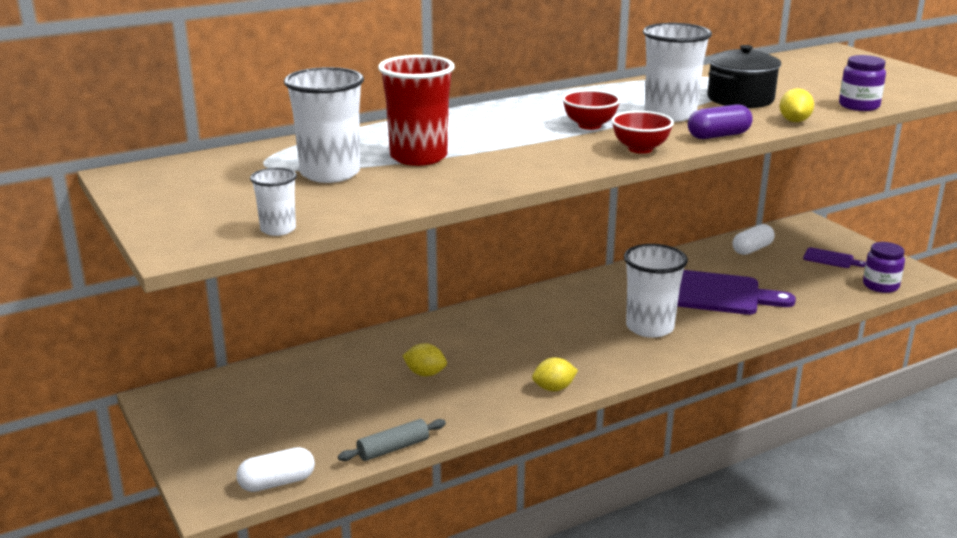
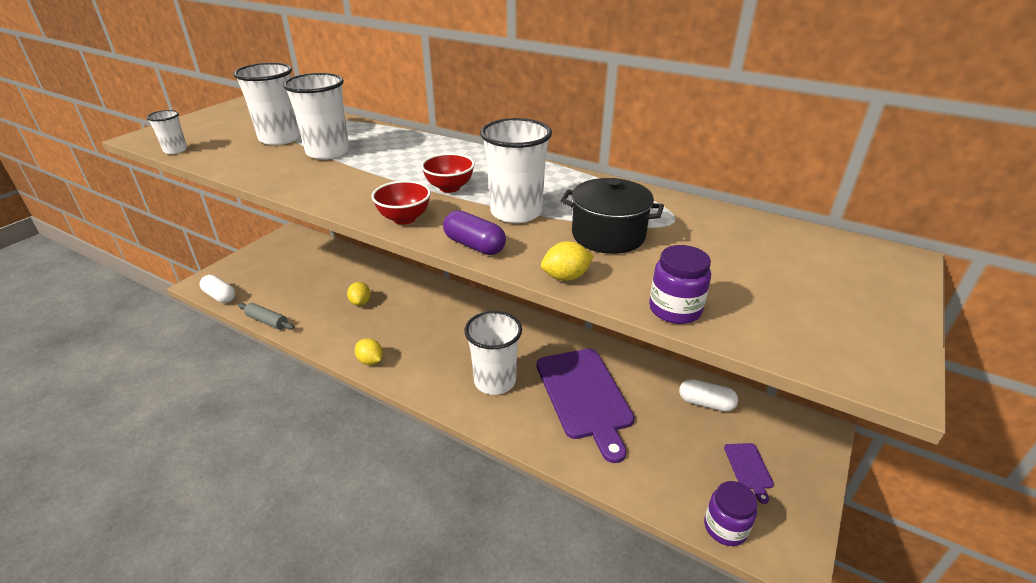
camera: 60 degrees right, 10 degrees up
(418, 157) = (328, 152): red cup -> white cup

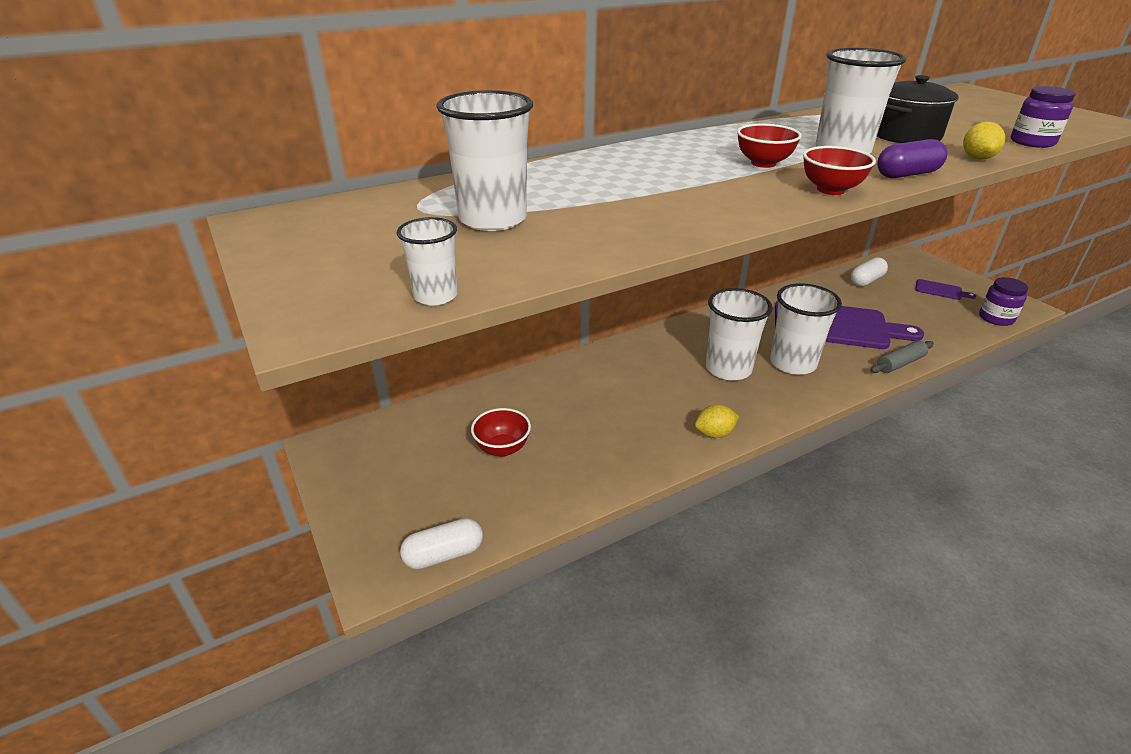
camera: 60 degrees left, 0 degrees up
(267, 321) = (562, 509): grey rolling pin -> grey rolling pin (900, 363)
(312, 284) = (502, 448): none -> red bowl
(328, 152) = (589, 199): white cup -> white cup (728, 369)
(360, 302) = (585, 416): yellow lemon -> none

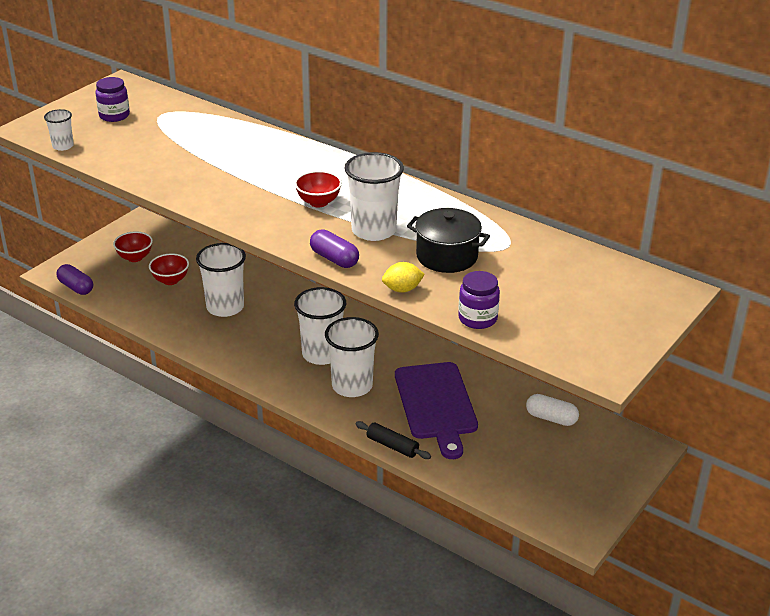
camera: 65 degrees right, 0 degrees up
(444, 554) = (76, 287): white capsule -> purple capsule
(493, 219) = (158, 137): white cup -> white cup (225, 307)
(714, 434) = (232, 360): yellow lemon -> none
(831, 190) = (277, 231): red bowl -> red bowl (135, 257)
(900, 363) = (392, 446): grey rolling pin -> black rolling pin
(940, 290) = (571, 471): purple cutting board -> none
(996, 318) = (533, 511): purple jar -> purple jar (114, 116)

